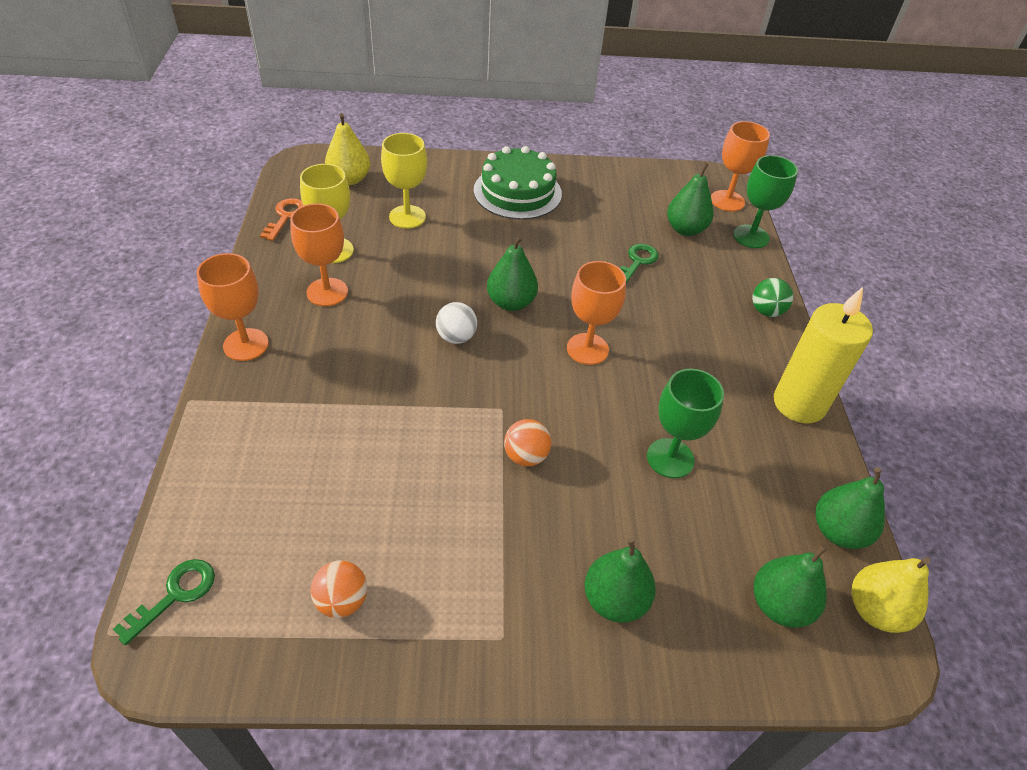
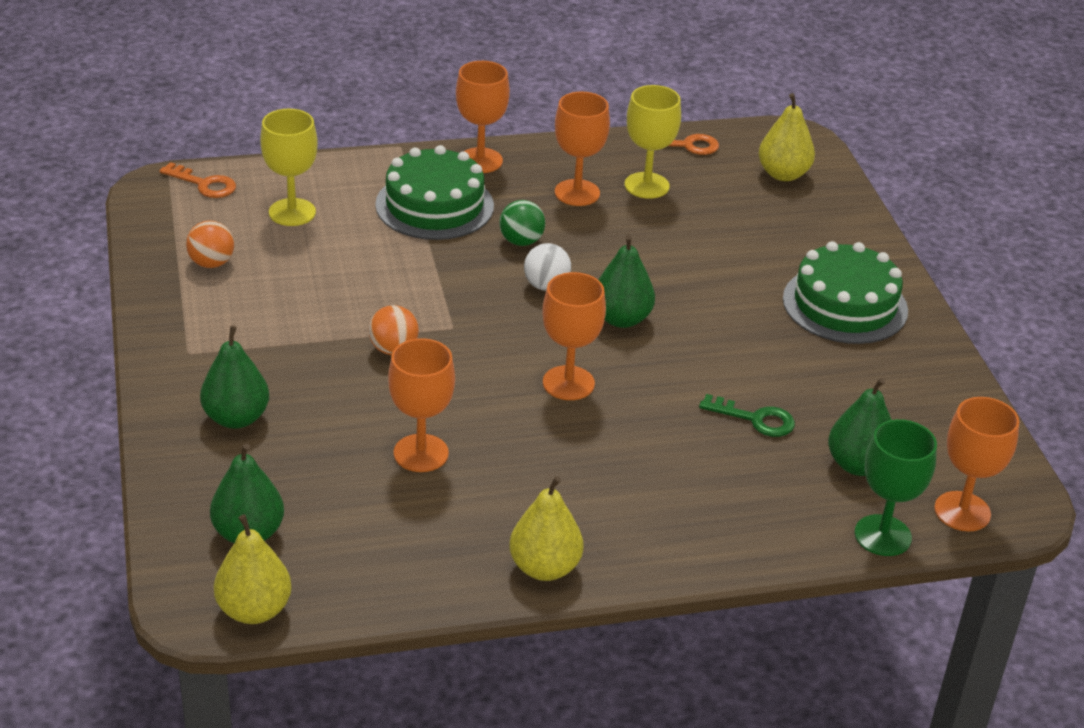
camera: 80 degrees right, 10 degrees down
(175, 595) = (204, 184): green key -> orange key
(307, 390) = (434, 205): none -> green cake
(407, 217) = (736, 225): yellow goblet -> yellow goblet (292, 212)
(670, 458) = (421, 453): green goblet -> orange goblet
(766, 311) = (714, 545): green ball -> green ball (521, 241)
(799, 404) = (544, 568): yellow candle -> yellow pear
(838, 531) = (352, 588): green pear -> none

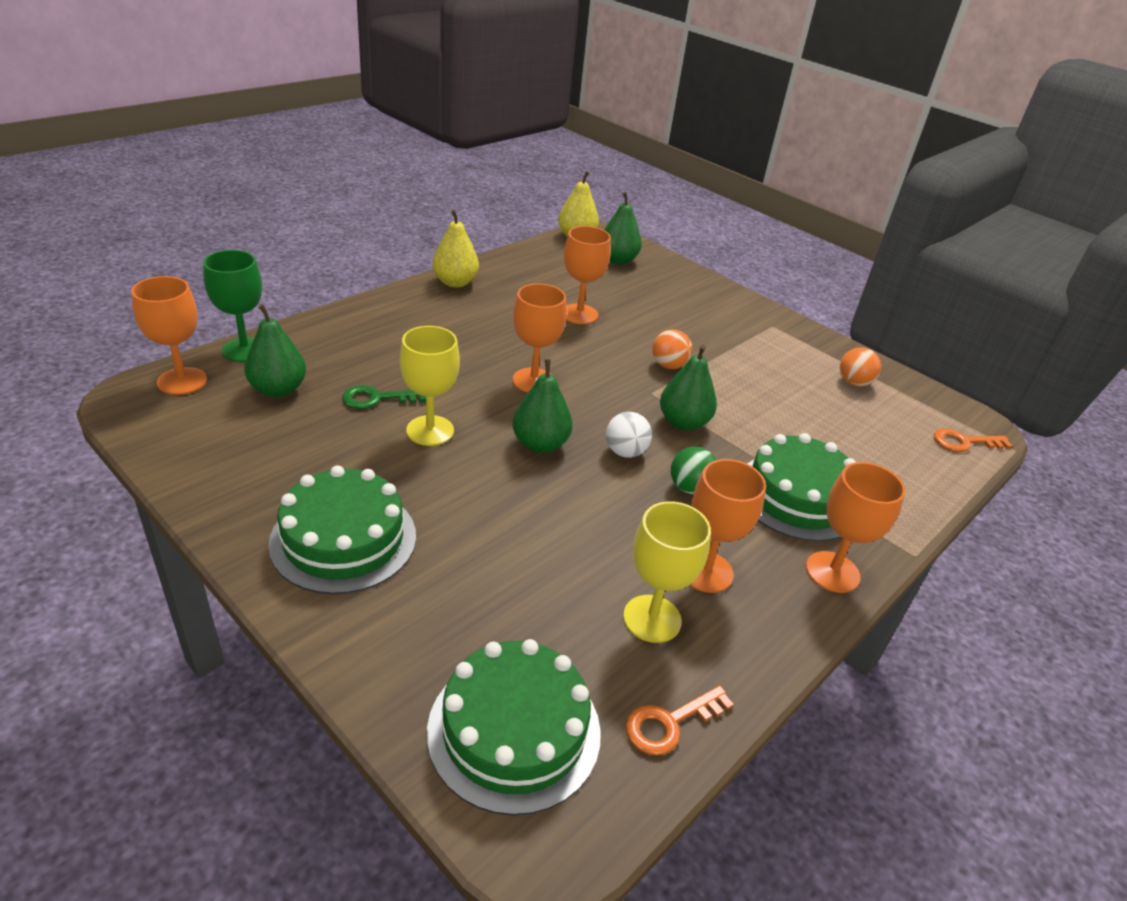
camera: 145 degrees right, 0 degrees up
(236, 418) = (697, 303): green pear -> green pear (683, 423)
(292, 212) = (875, 443): yellow goblet -> yellow goblet (430, 431)
(783, 174) = (514, 730): yellow pear -> green cake

